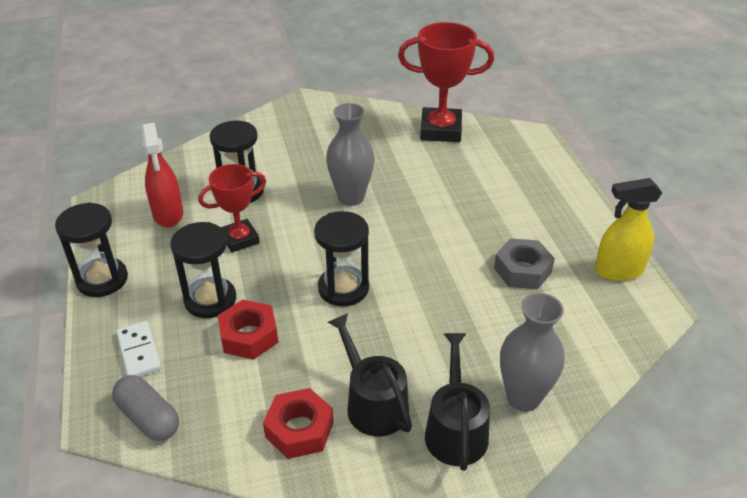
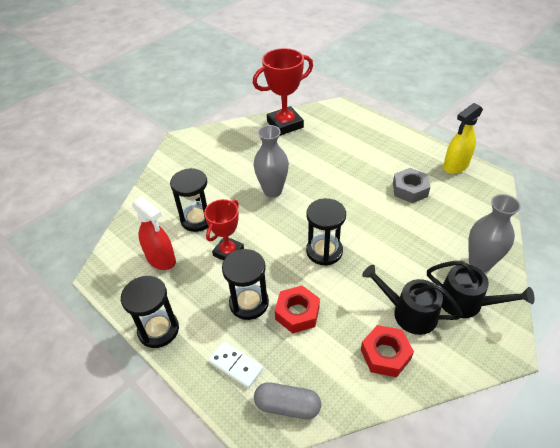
camera: 30 degrees left, 5 degrees up
(455, 430) = (465, 302): black watering can -> black watering can turned 150 degrees clockwise

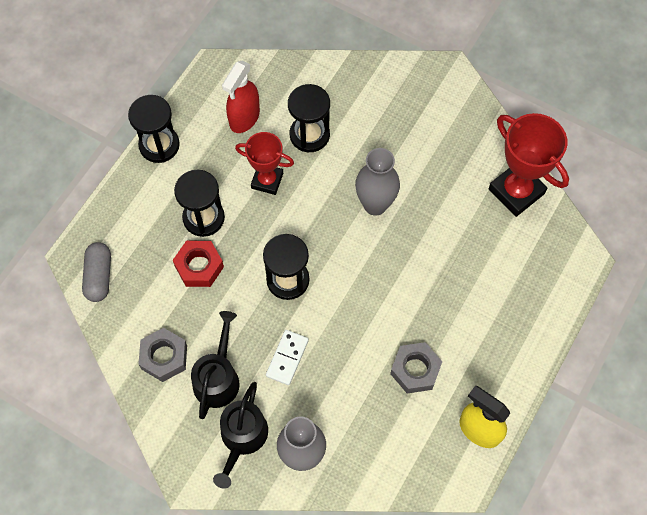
camera: 75 degrees right, 20 degrees up
(236, 365) = (132, 223): white domino -> white domino (287, 358)
(385, 354) = (164, 357): red nut -> grey nut

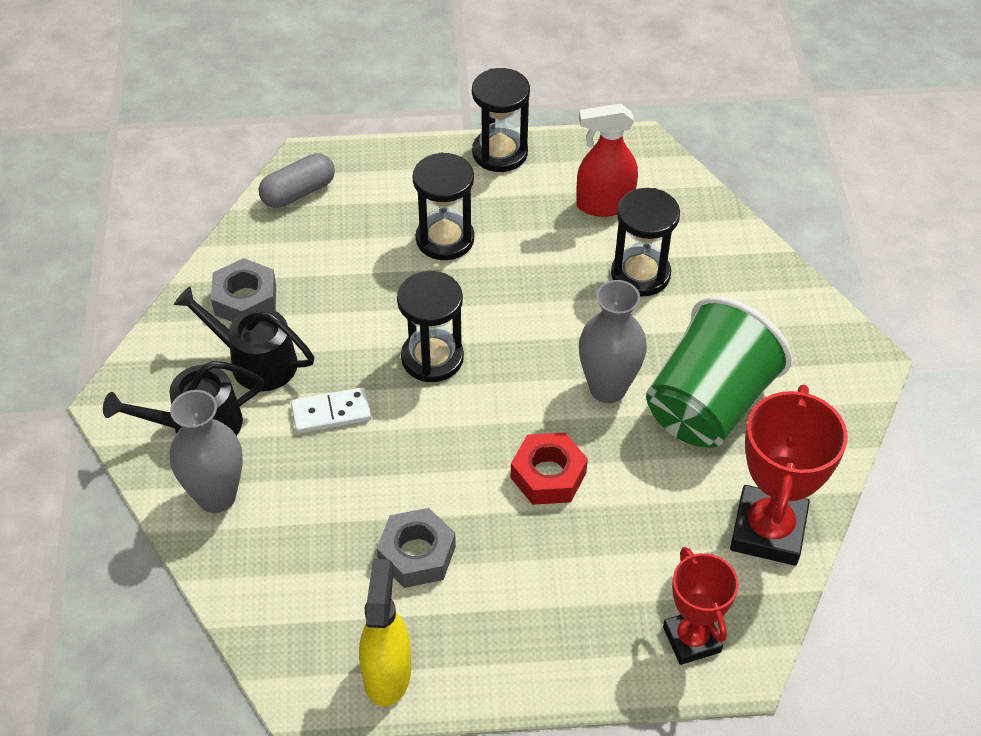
camera: 55 degrees right, 15 degrees down
(199, 266) = (381, 268): red nut -> red nut (548, 475)
(218, 378) = (256, 362): black watering can -> black watering can turned 135 degrees counterclockwise
(267, 181) = (543, 268): red trophy -> red trophy (691, 639)
(421, 164) = (708, 405): none -> green cup

